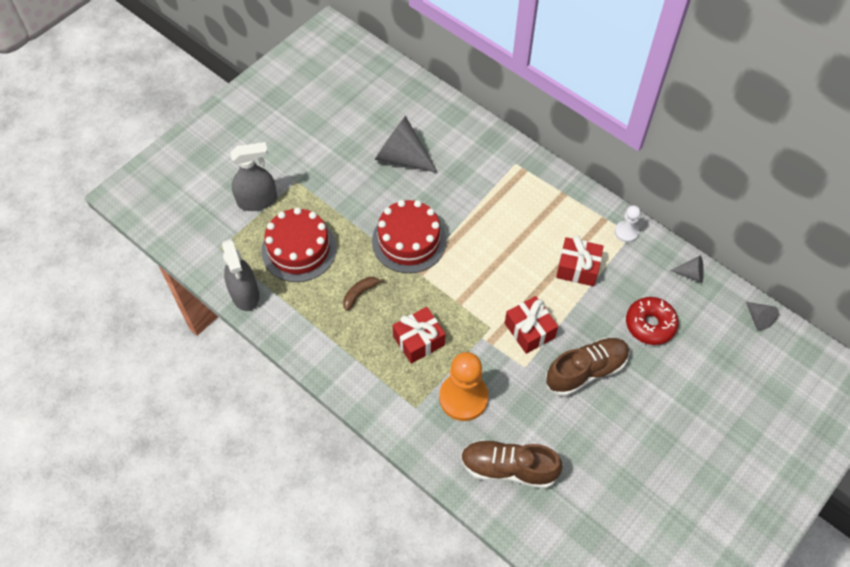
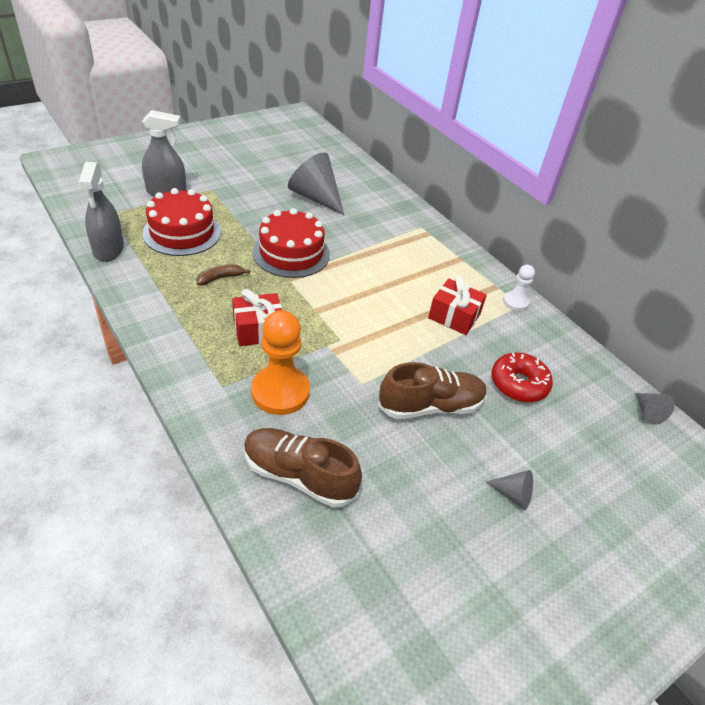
camera: 10 degrees right, 15 degrees down
(529, 330) = (381, 353): red gift -> none
(691, 274) = (576, 353): grey cone -> grey cone (513, 495)

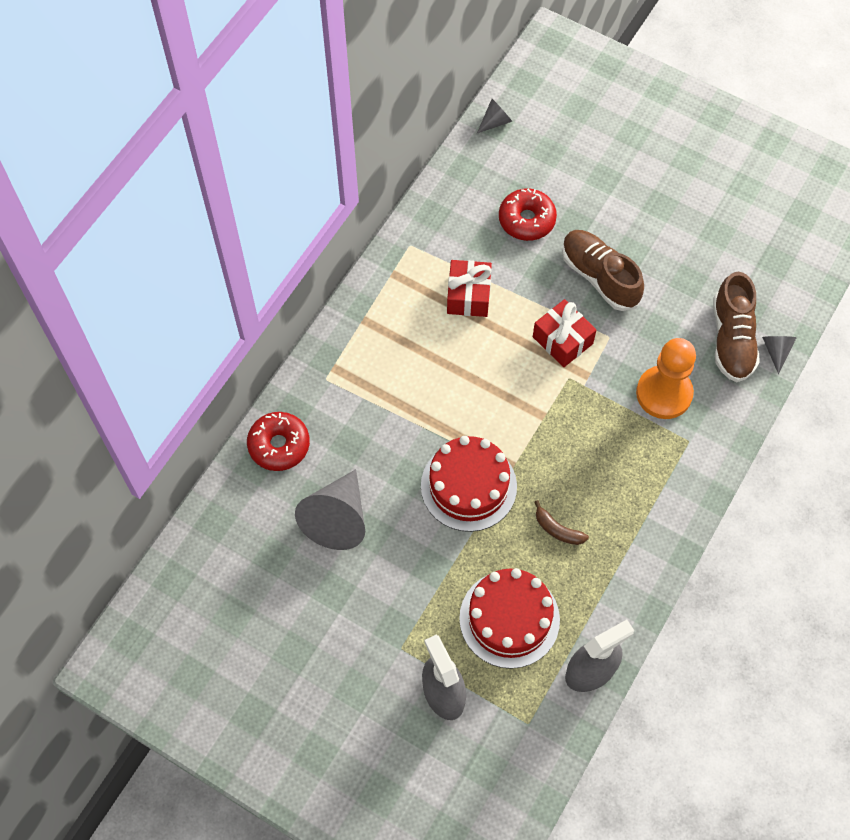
camera: 110 degrees left, 20 degrees up
(258, 330) = (605, 451): red gift -> red gift (562, 340)
(384, 195) = (279, 445): none -> red donut
(513, 495) = (648, 197): grey cone -> grey cone (776, 351)
(515, 302) = (408, 250): white pawn -> none

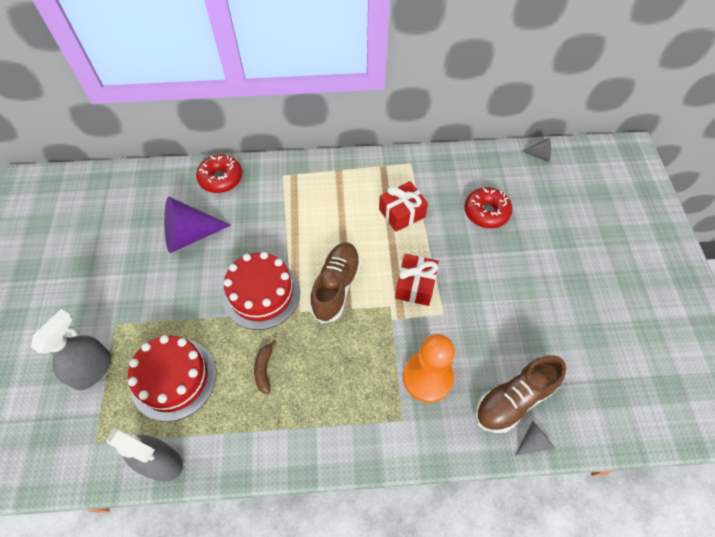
camera: 55 degrees right, 5 degrees down
(337, 518) = (190, 235): grey cone -> purple cone
(599, 277) = (484, 279): brown shoe -> brown shoe (336, 287)

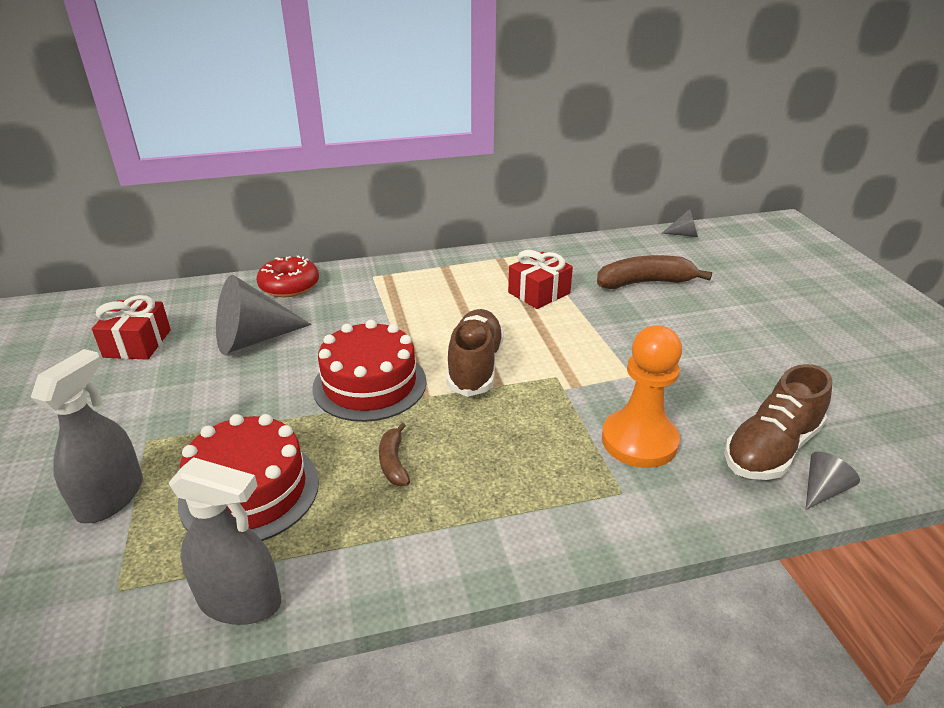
camera: 10 degrees left, 25 degrees down
(190, 235) = (253, 339): purple cone -> grey cone
(415, 285) = (583, 353): red gift -> red gift (137, 343)
(486, 212) = (644, 283): red donut -> brown banana

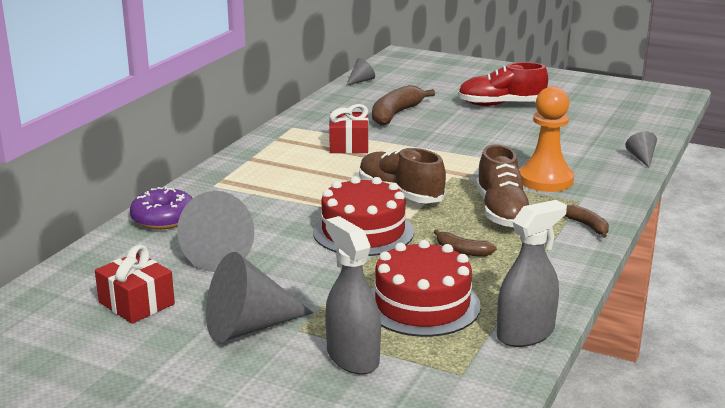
camera: 50 degrees left, 10 degrees down
(132, 412) = (249, 327): none -> grey cone
(289, 286) = (163, 219): red donut -> purple donut
(563, 530) = (587, 226): none -> brown banana
(771, 449) = (598, 154): brown shoe -> brown shoe (501, 212)
(779, 325) = (501, 104): none -> red shoe

